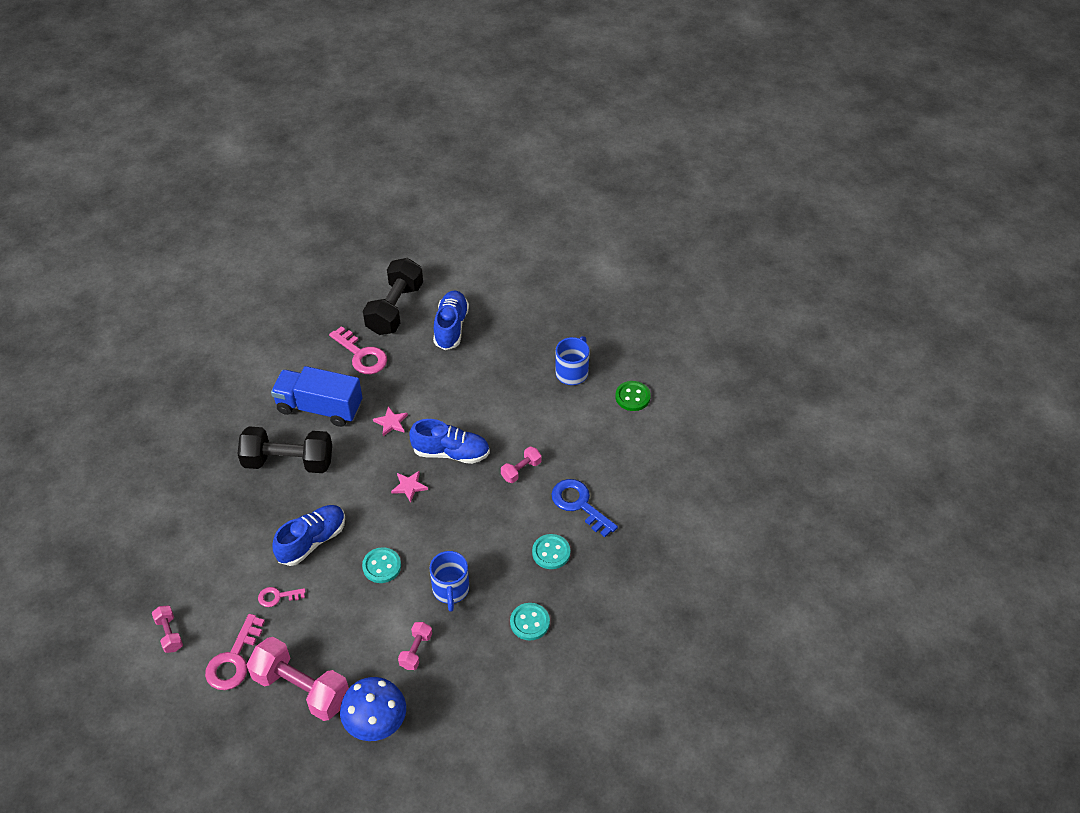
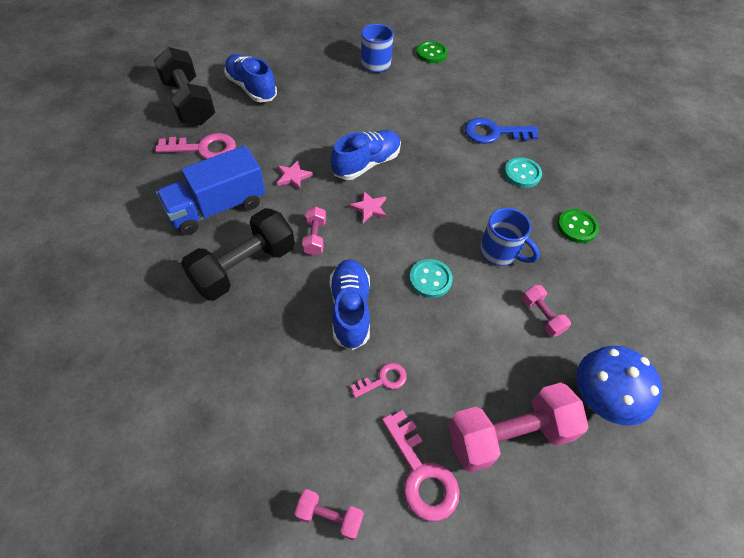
camera: 50 degrees left, 5 degrees up
(277, 596) = (383, 380): pink key -> pink key turned 150 degrees counterclockwise
(521, 470) = (429, 140): pink dumbbell -> pink dumbbell (314, 237)
(529, 622) = (577, 227): turquoise button -> green button

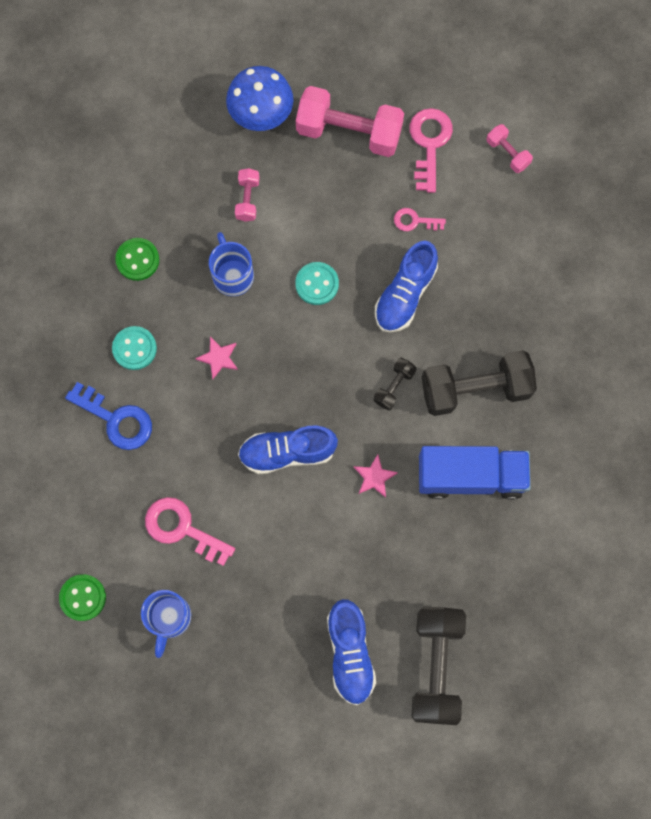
camera: 145 degrees left, 20 degrees up
(203, 148) = (450, 573): pink key -> pink key (182, 529)
(314, 237) = (394, 387): pink dumbbell -> black dumbbell
(369, 208) = (321, 392): pink star -> pink star (218, 358)

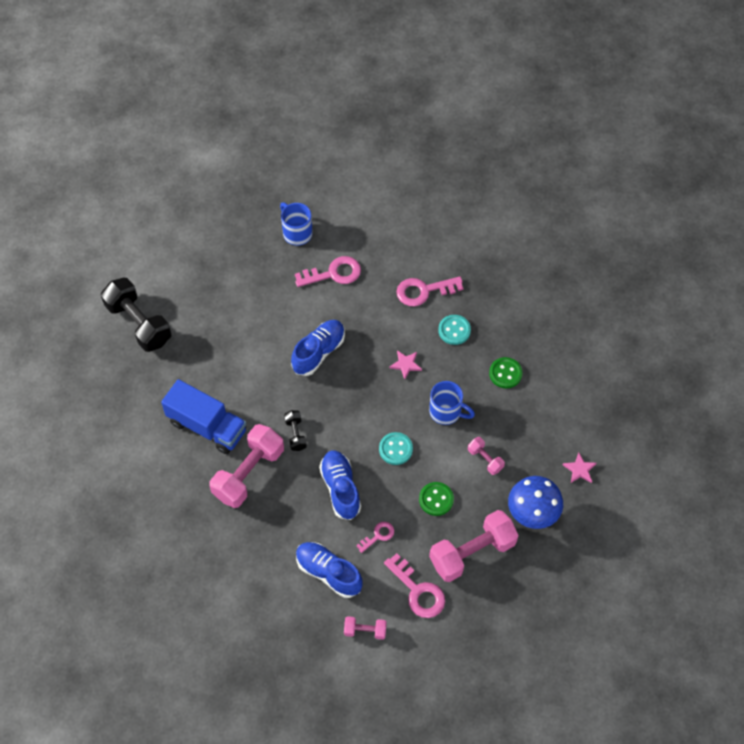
camera: 135 degrees right, 15 degrees down
(83, 597) = (348, 206): green button -> green button (436, 499)
(116, 419) = (423, 291): blue key -> pink key
(350, 653) = (189, 292): blue shoe -> blue shoe (328, 573)
(374, 477) = (260, 380): pink star -> pink star (579, 469)
(470, 476) = (207, 426): blue truck -> blue truck turned 105 degrees counterclockwise
(475, 389) = (248, 473): black dumbbell -> pink dumbbell

